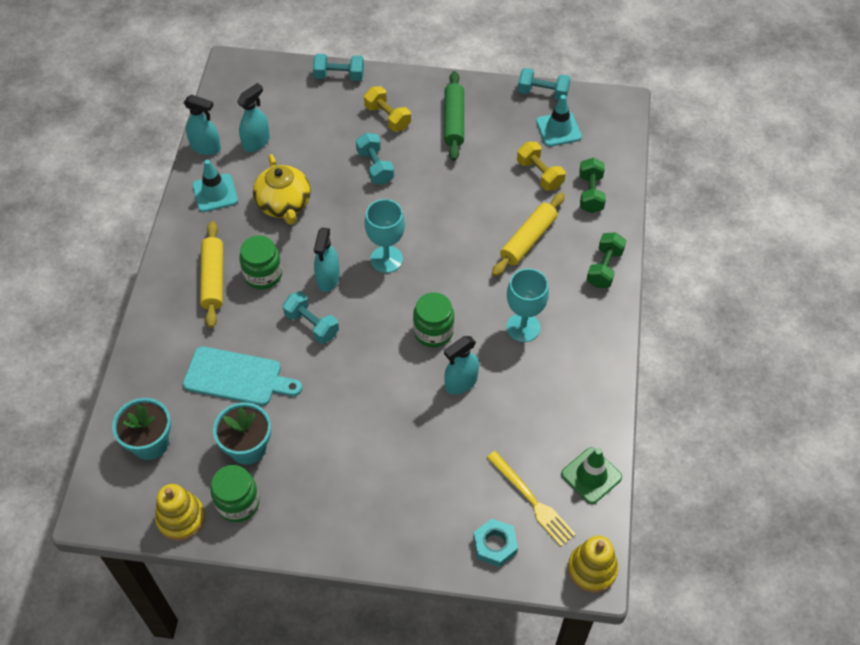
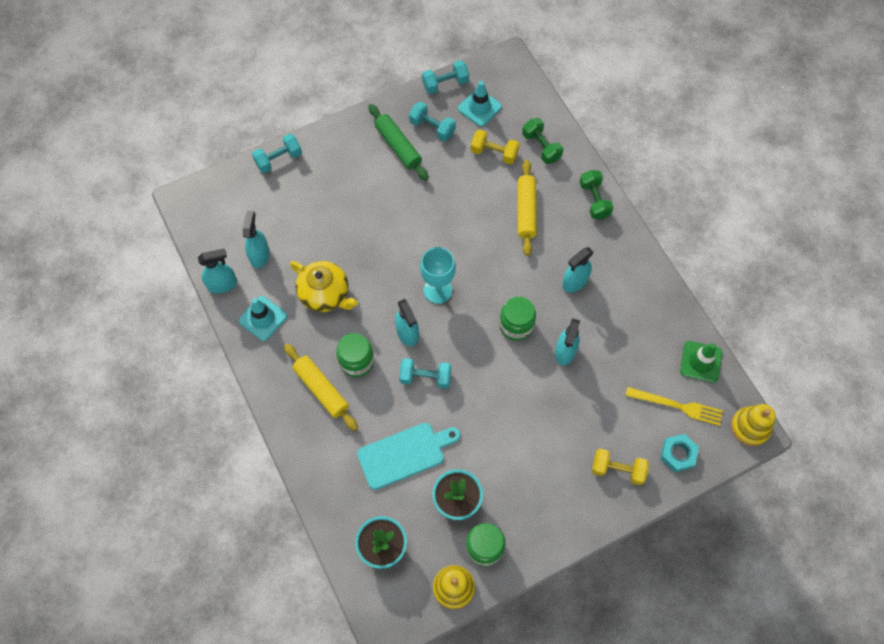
camera: 35 degrees left, 10 degrees up
(375, 167) = (369, 220): turquoise dumbbell -> turquoise dumbbell (432, 128)
(387, 117) = (345, 173): yellow dumbbell -> yellow dumbbell (617, 470)
(523, 327) = (574, 282): turquoise goblet -> turquoise spray bottle

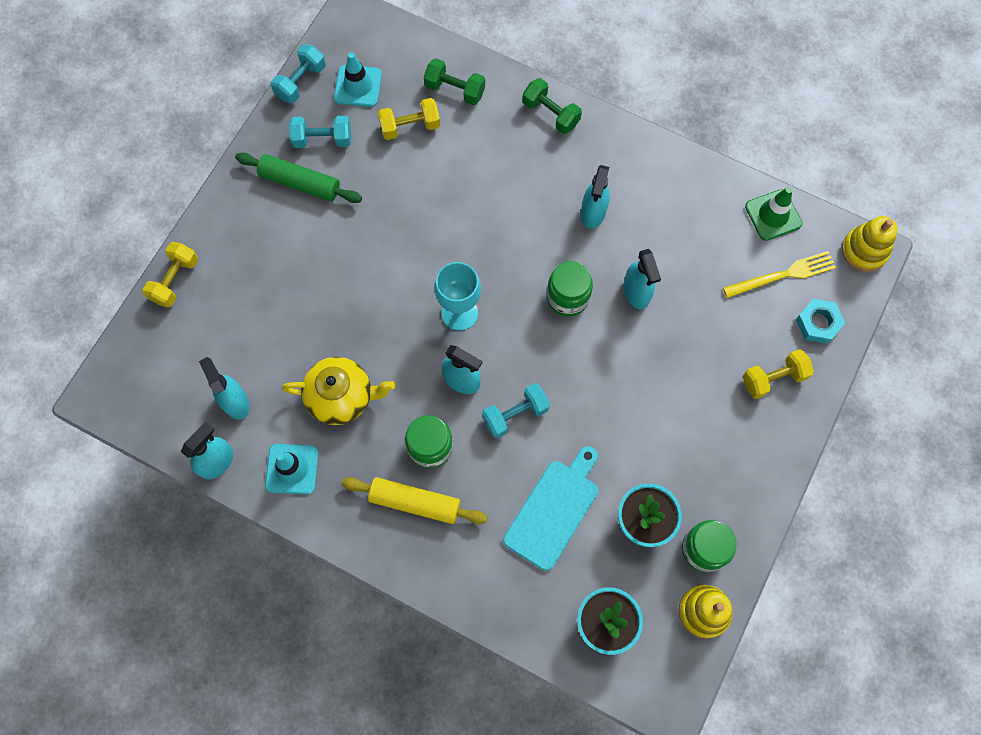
camera: 35 degrees left, 5 degrees up
(279, 159) = (175, 280): turquoise dumbbell -> yellow dumbbell
(526, 211) = (489, 169): yellow rolling pin -> none

